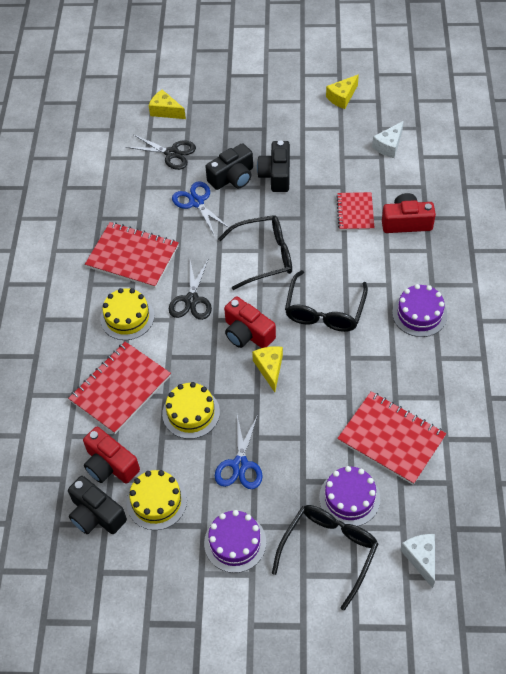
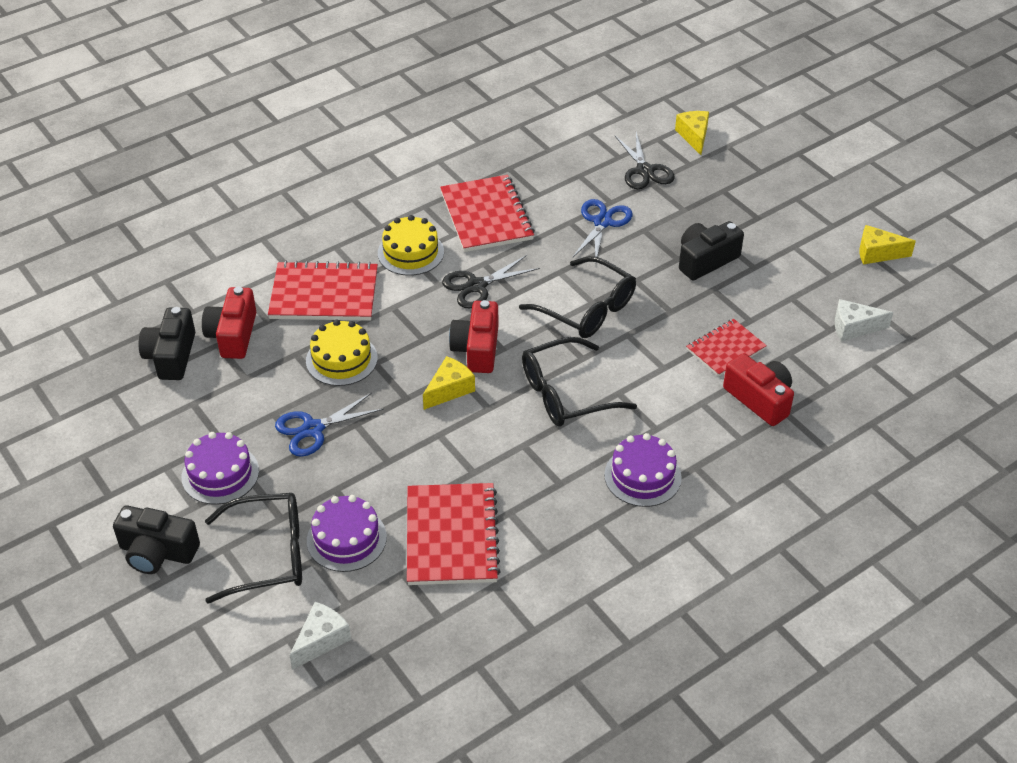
camera: 50 degrees right, 10 degrees down
(156, 501) = (220, 390): yellow cake -> none
(232, 177) = (664, 230): black camera -> black camera (157, 552)

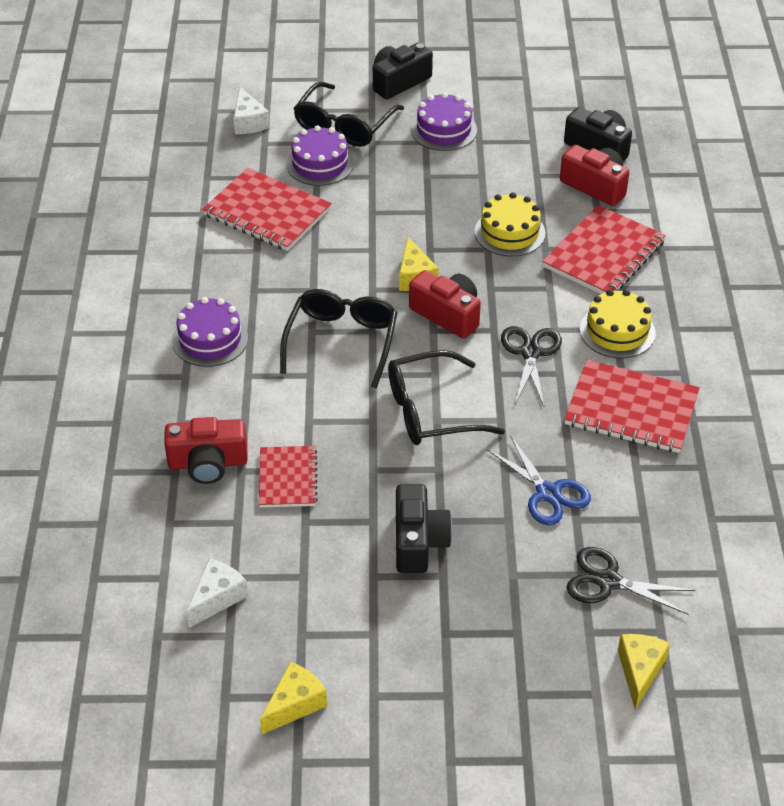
camera: 125 degrees right, 0 degrees up
(313, 429) = (444, 188): blue scissors -> none
(694, 136) = (639, 671): yellow cheese -> yellow cheese turned 105 degrees counterclockwise

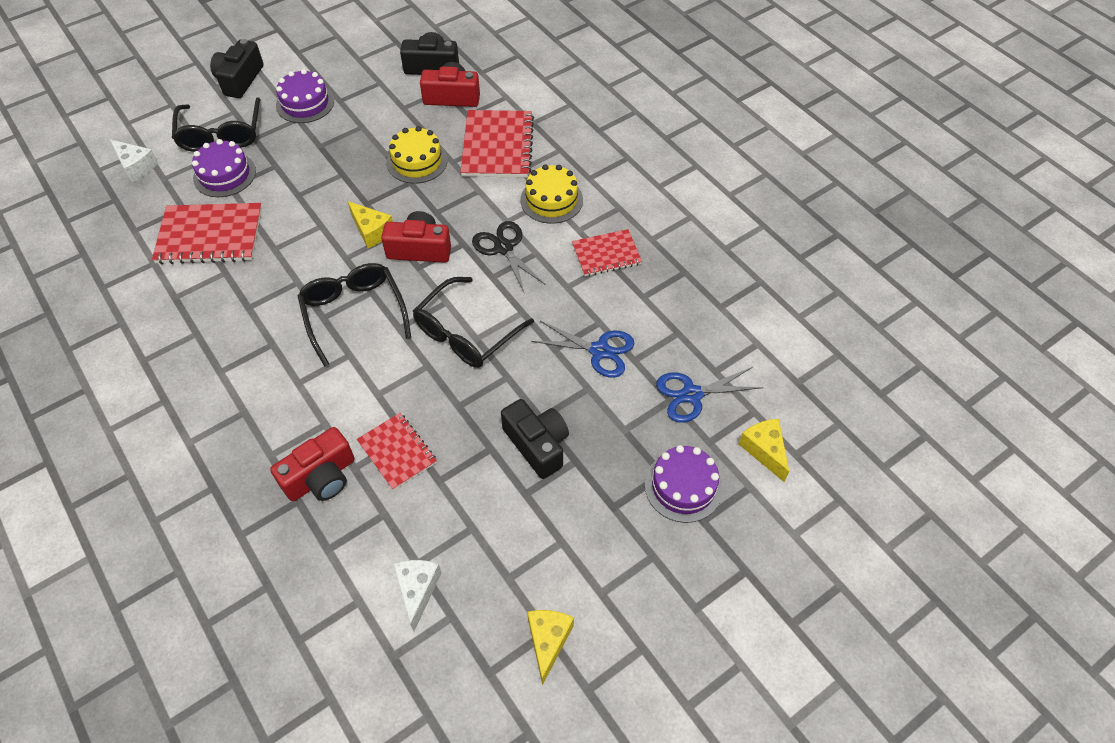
camera: 35 degrees left, 10 degrees up
(210, 339) = (242, 368): purple cake -> purple cake (683, 486)
(608, 581) = (692, 394): black scissors -> blue scissors
(631, 409) = (606, 254): red notebook -> red notebook, size x0.61

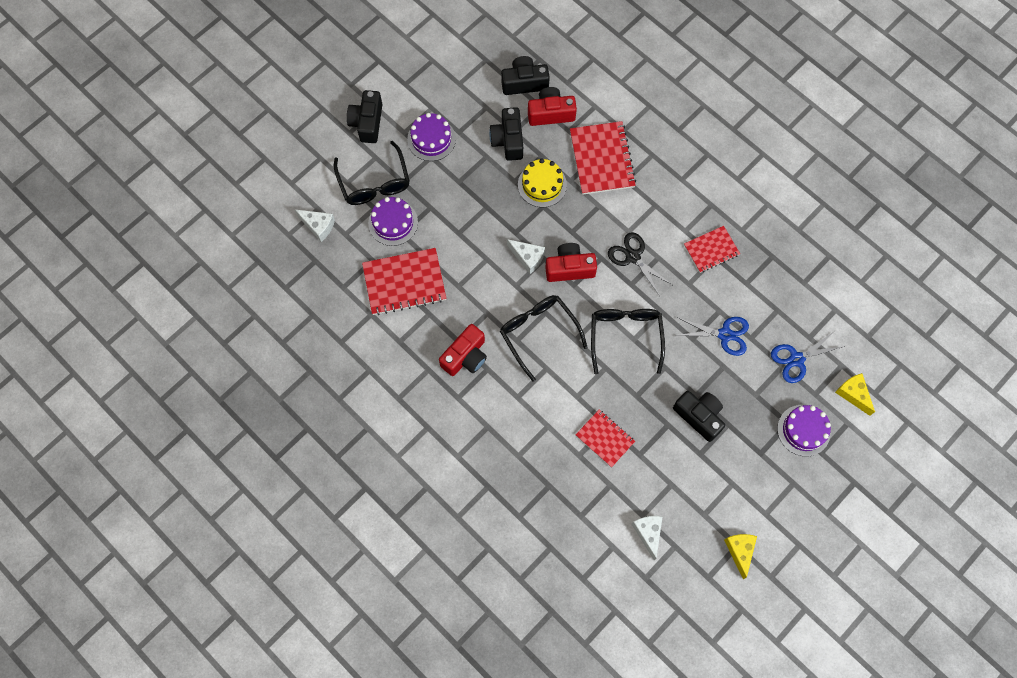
camera: 10 degrees left, 15 degrees up
(321, 477) = (559, 466): red camera -> red camera (465, 356)
(371, 231) = (528, 258): yellow cheese -> white cheese
(393, 115) = (508, 140): none -> black camera
(466, 333) = (625, 336): black glasses -> black glasses turned 150 degrees clockwise
(551, 200) = (658, 205): yellow cake -> none

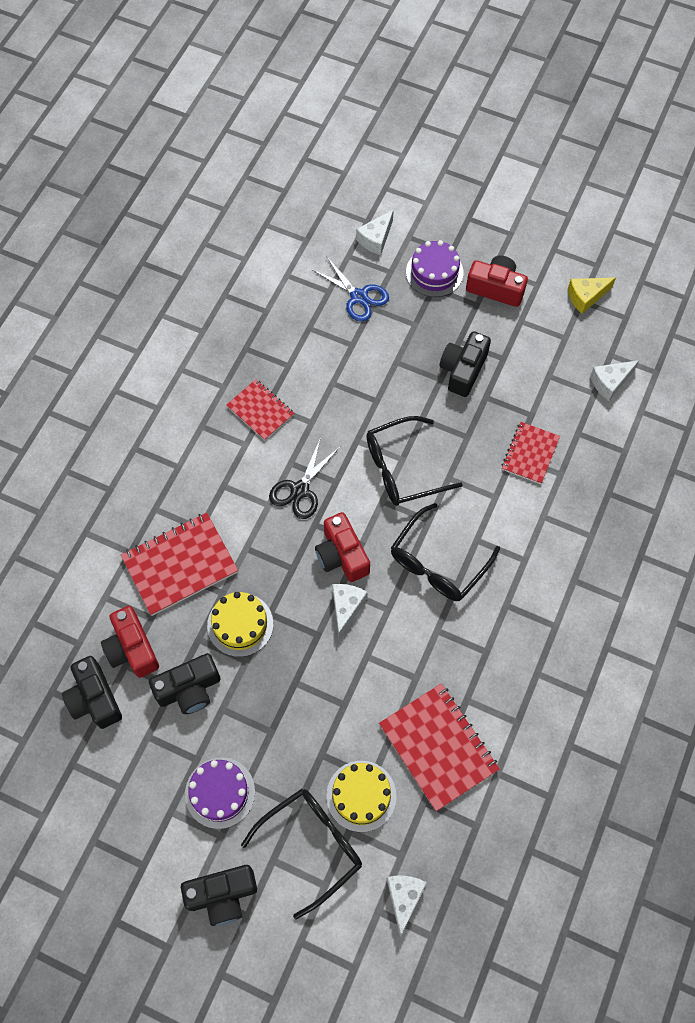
camera: 110 degrees left, 5 degrees down
(393, 222) = (361, 796): purple cake -> yellow cake
(465, 356) = (502, 635): red camera -> red camera (496, 288)
(724, 334) = (359, 370): blue scissors -> none
(853, 394) = (376, 239): yellow cheese -> white cheese

